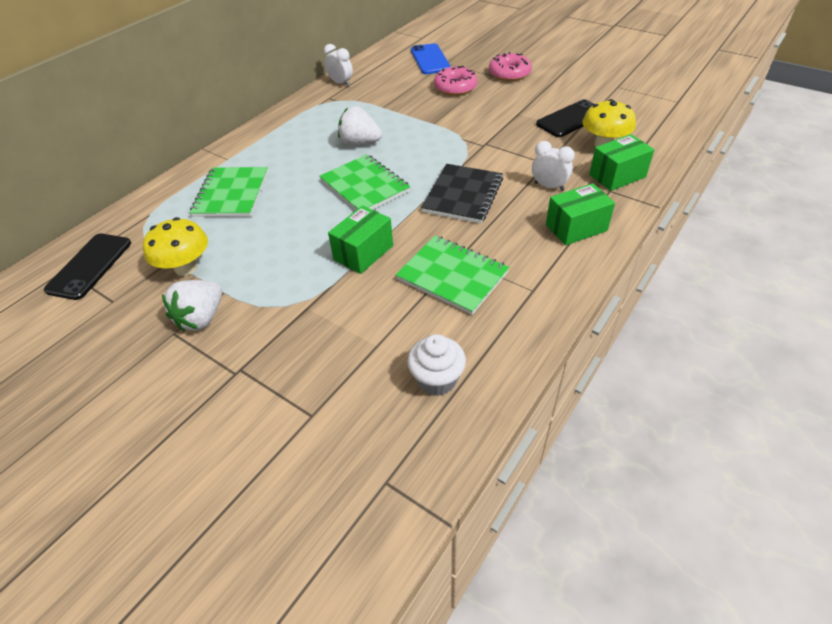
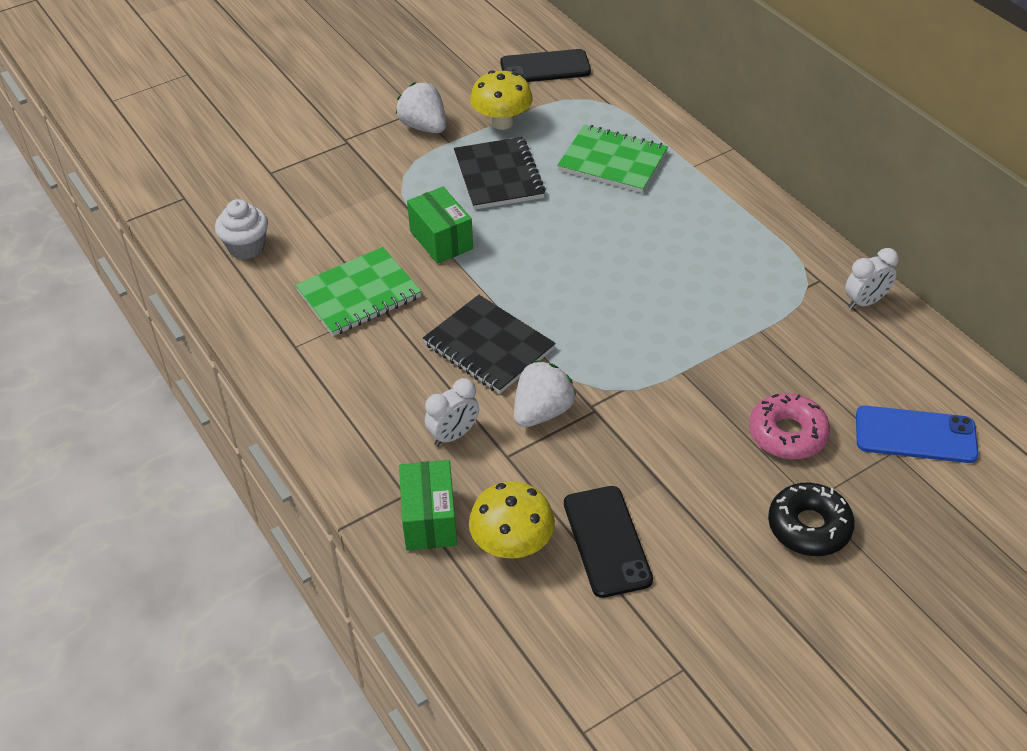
camera: 110 degrees right, 0 degrees up
(90, 266) = (545, 67): black phone -> black phone turned 45 degrees counterclockwise
(267, 246) = (499, 176): none -> black notebook
(360, 143) = (668, 284): white strawberry -> white strawberry (542, 412)
(365, 186) = (562, 267): green notebook -> none
(509, 73) = (809, 527): pink donut -> black donut
(576, 228) = (360, 425): green box -> none

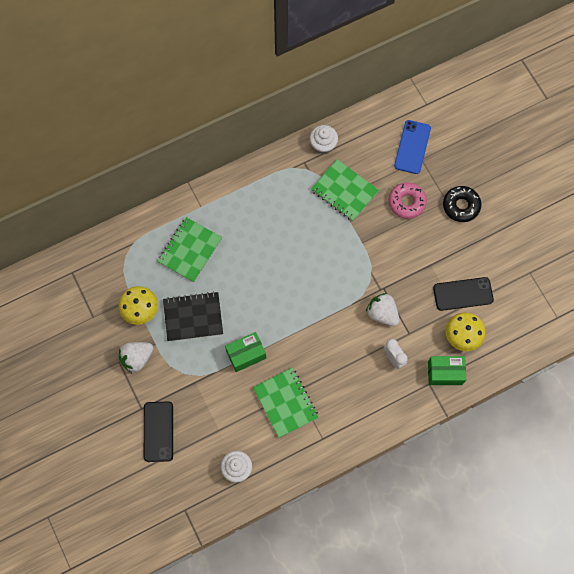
camera: 85 degrees left, 25 degrees up
(488, 347) = (334, 335): black notebook -> none
(545, 67) = (87, 277): black phone -> black phone (158, 431)
(780, 339) = (344, 191): none -> green notebook
(865, 302) = (323, 145): white clock -> white cupcake

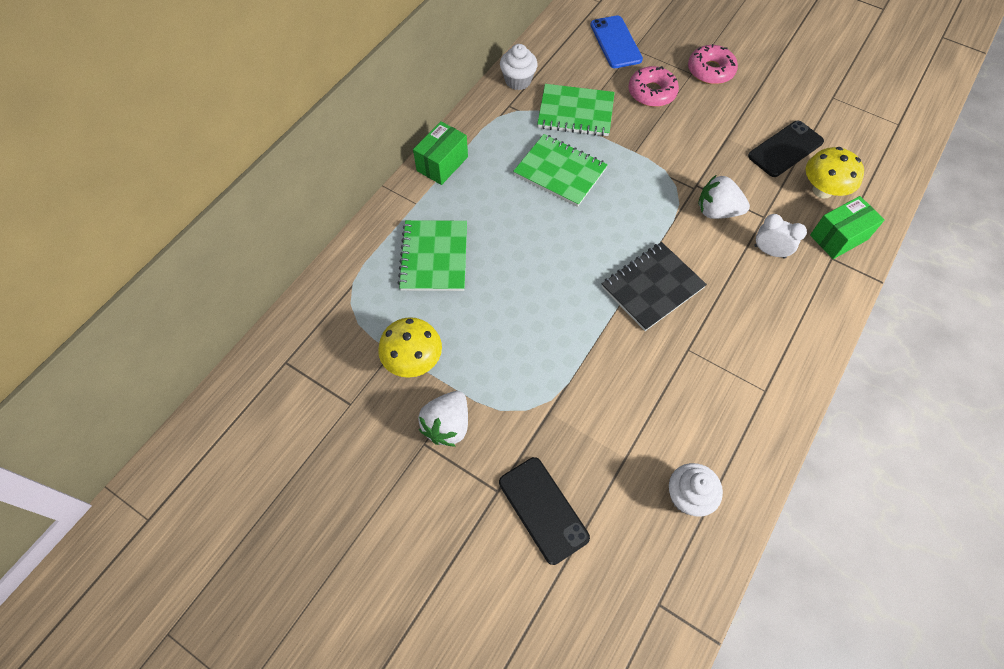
camera: 30 degrees left, 10 degrees down
(193, 317) = (491, 332): black notebook -> black notebook (652, 287)
(246, 354) = (591, 341): green box -> green box (442, 164)
(285, 403) = (685, 372): green notebook -> green notebook (560, 172)
(461, 206) = (710, 71): black donut -> pink donut

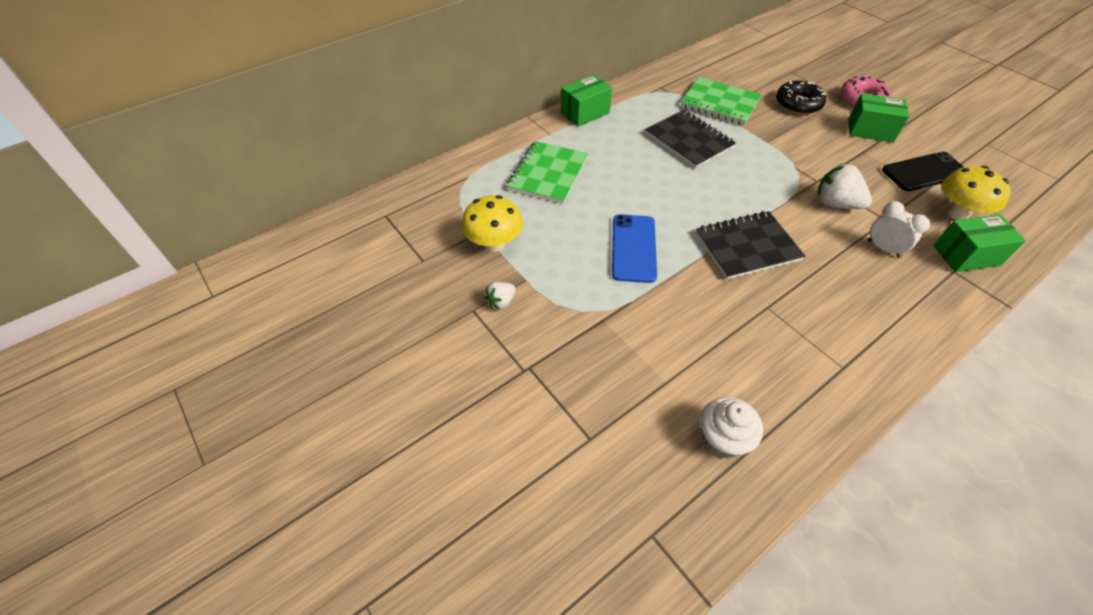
camera: 20 degrees right, 10 degrees down
(447, 425) = (501, 302): white strawberry -> white strawberry, size x0.57
(518, 81) = (675, 73): white cupcake -> none
(543, 509) = (562, 401): black phone -> none
(560, 172) = (689, 140): green notebook -> black notebook
(615, 42) = (775, 64): blue phone -> blue phone (633, 248)
(651, 92) = (798, 104): pink donut -> black donut
(727, 109) = (870, 130): none -> green box

